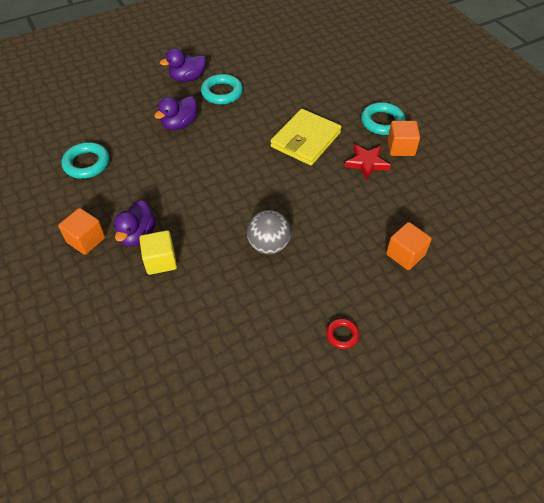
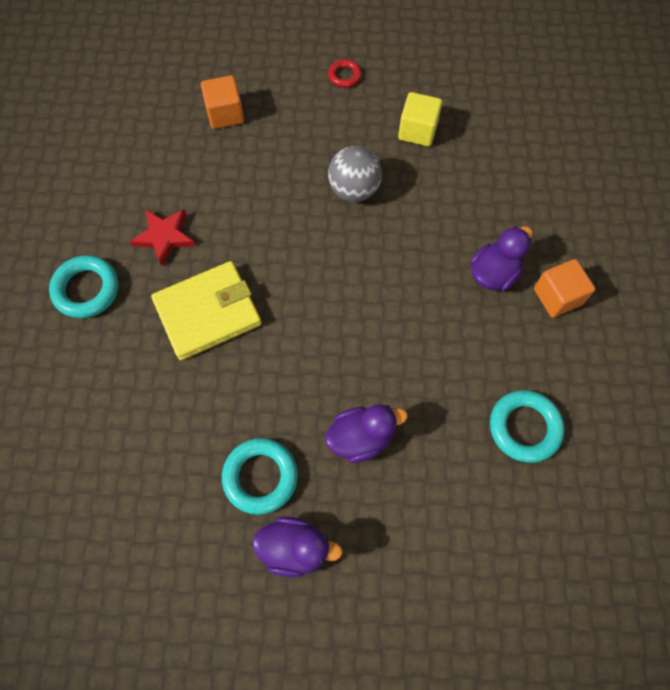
camera: 150 degrees left, 15 degrees up
(160, 261) = (480, 228): yellow cube -> yellow cube (417, 131)
(401, 148) = (104, 237): orange cube -> none

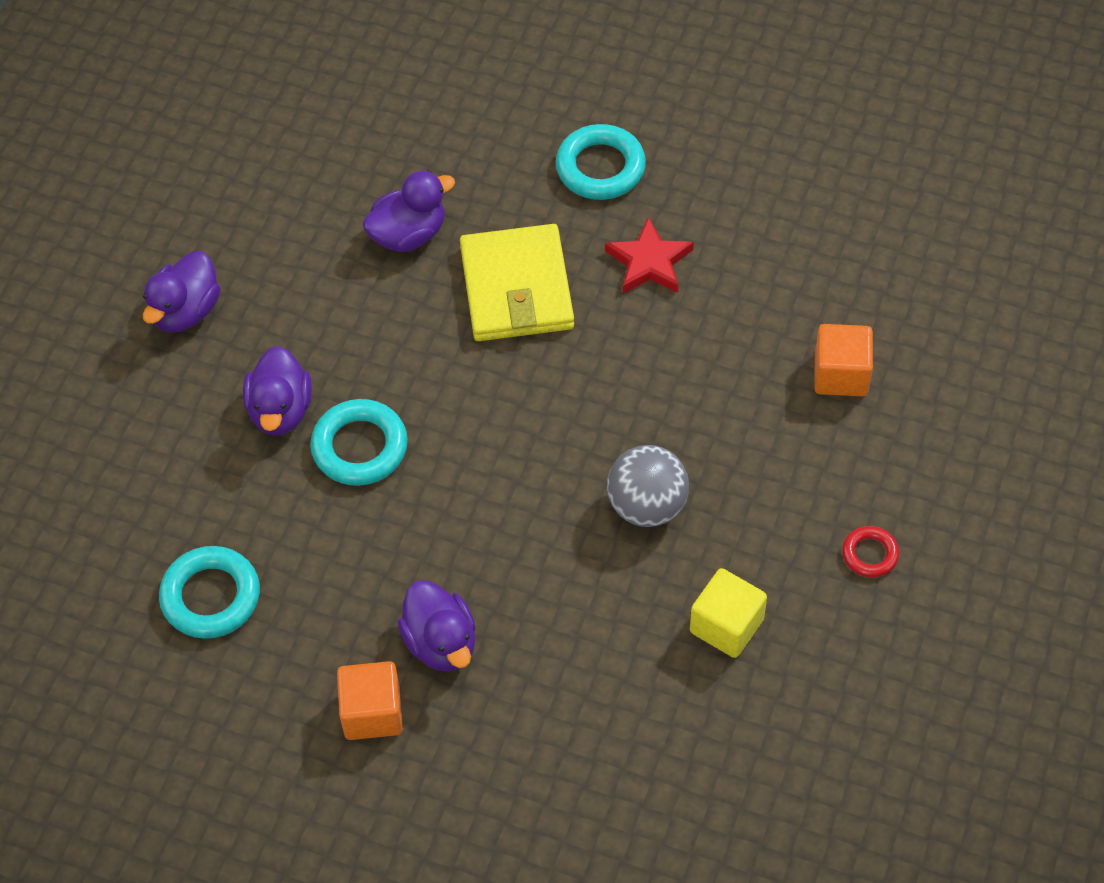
camera: 110 degrees right, 10 degrees down
(177, 402) = (408, 234): none -> purple duck
(260, 477) = (281, 297): turquoise ring -> turquoise ring (360, 447)

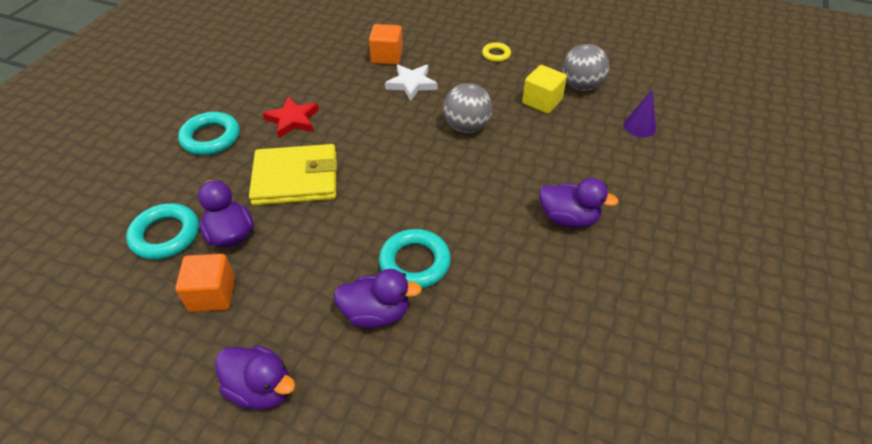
camera: 90 degrees left, 10 degrees down
(211, 597) = (546, 357): turquoise ring -> turquoise ring (165, 235)
(372, 712) = (625, 254): orange cube -> orange cube (212, 294)
(441, 643) = (568, 219): purple duck -> purple duck turned 45 degrees clockwise
(666, 781) = (639, 126): none -> purple cone
(760, 419) = (411, 84): none -> white star
(780, 696) = (581, 86): none -> grey ball
(870, 554) = (496, 54): red ring -> yellow ring

